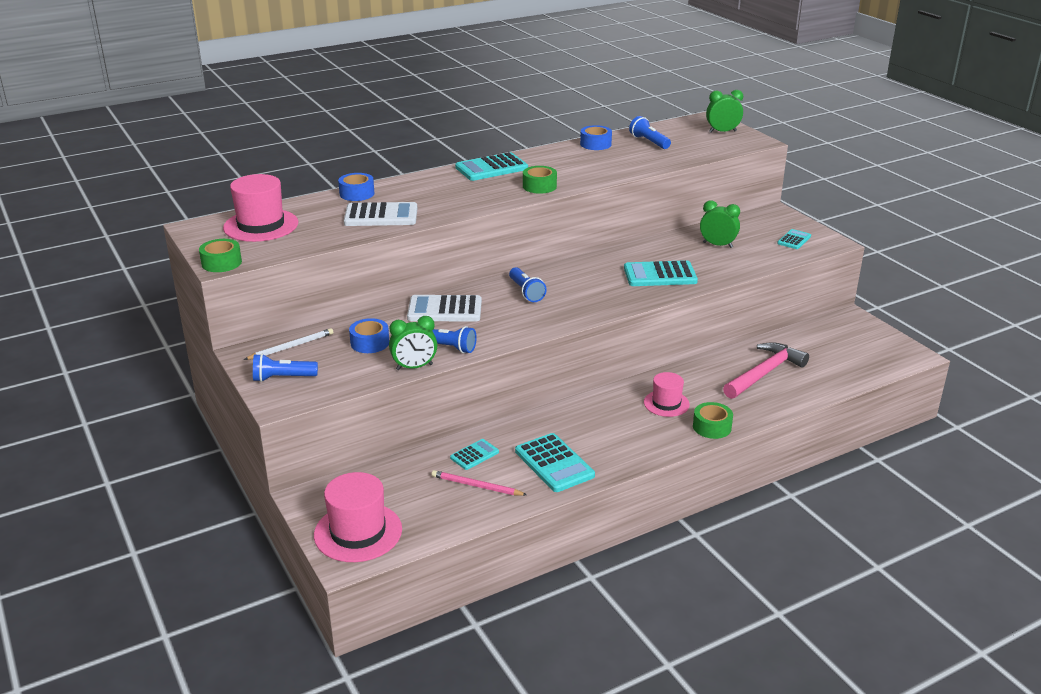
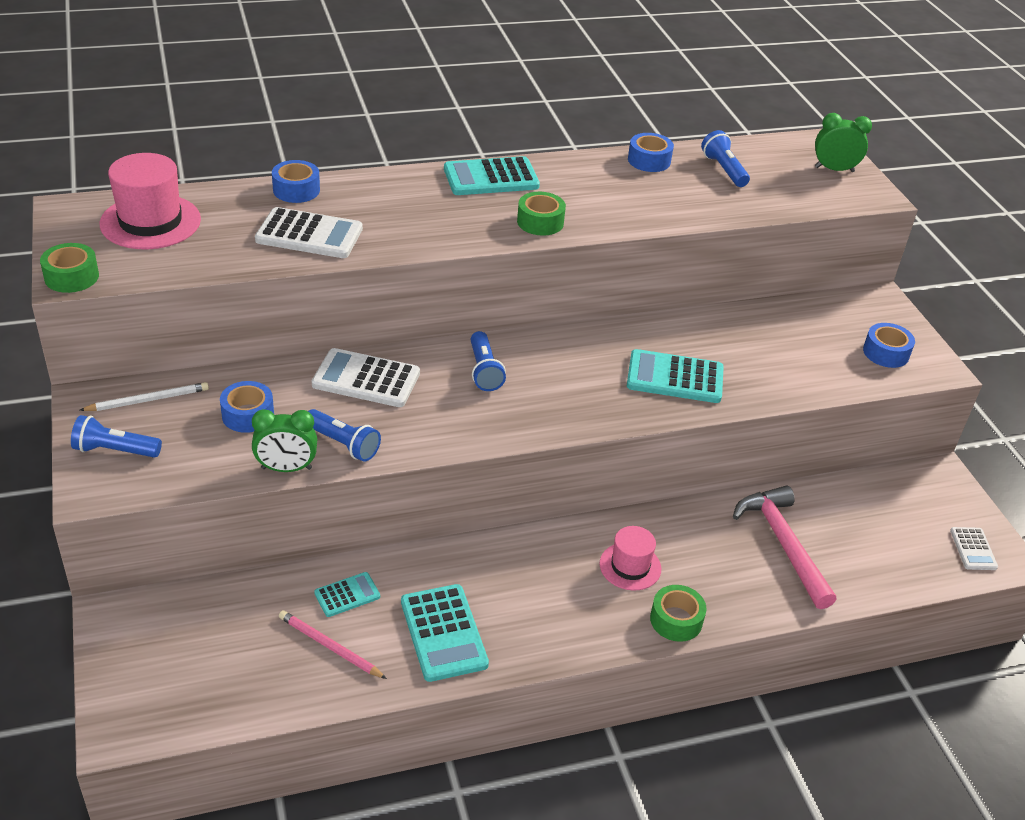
camera: 10 degrees right, 10 degrees up
(358, 532) = (152, 686): pink hat -> none
(717, 245) = (775, 341): green clock -> none
(764, 373) = (783, 544): pink hammer -> pink hammer turned 75 degrees counterclockwise
(794, 240) = (886, 353): turquoise calculator -> blue tape
(891, 353) = (973, 549): none -> white calculator

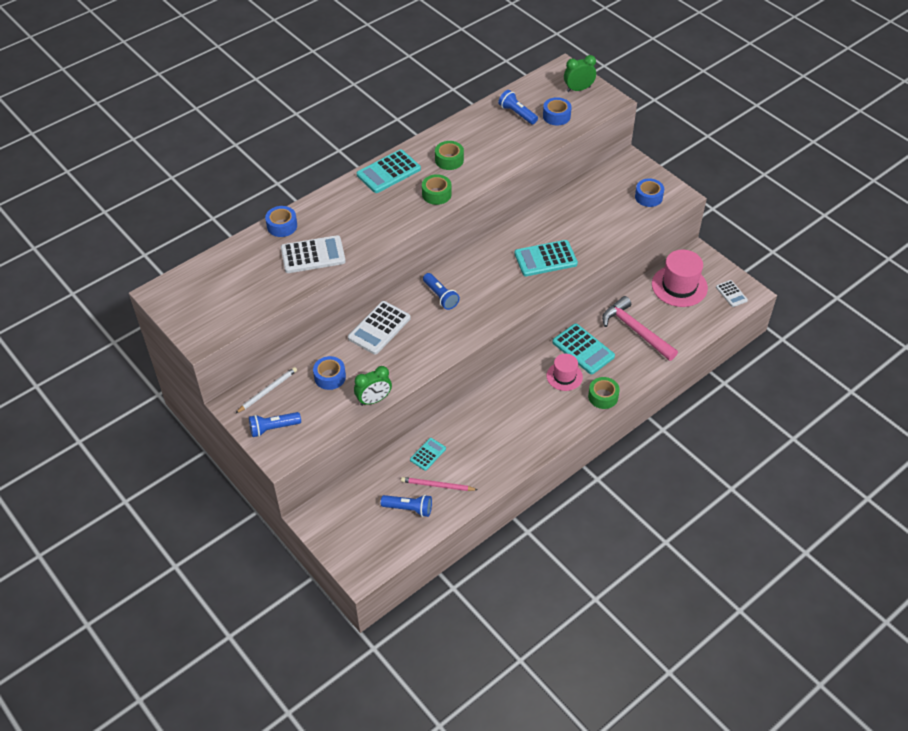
camera: 20 degrees left, 10 degrees up
(71, 277) = (200, 338): green tape -> green tape (449, 160)
(150, 222) = (214, 283): pink hat -> pink hat (679, 286)
(343, 444) = (394, 373): blue flashlight -> blue flashlight (409, 509)
(366, 379) = (379, 328): white calculator -> white calculator turned 45 degrees counterclockwise
(443, 633) = (490, 453): turquoise calculator -> turquoise calculator (583, 349)
(649, 160) = (471, 123): blue tape -> blue tape (556, 116)

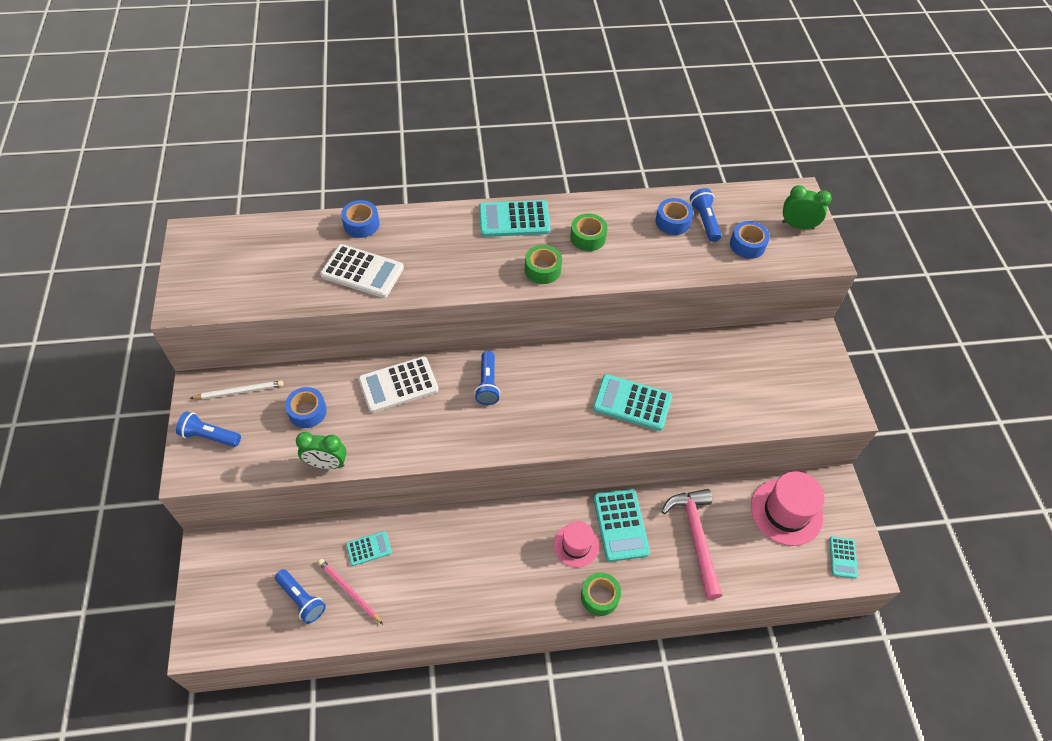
camera: 30 degrees right, 5 degrees up
(648, 197) = (807, 391): blue tape -> blue tape (672, 222)
(731, 294) = (843, 557): white calculator -> turquoise calculator

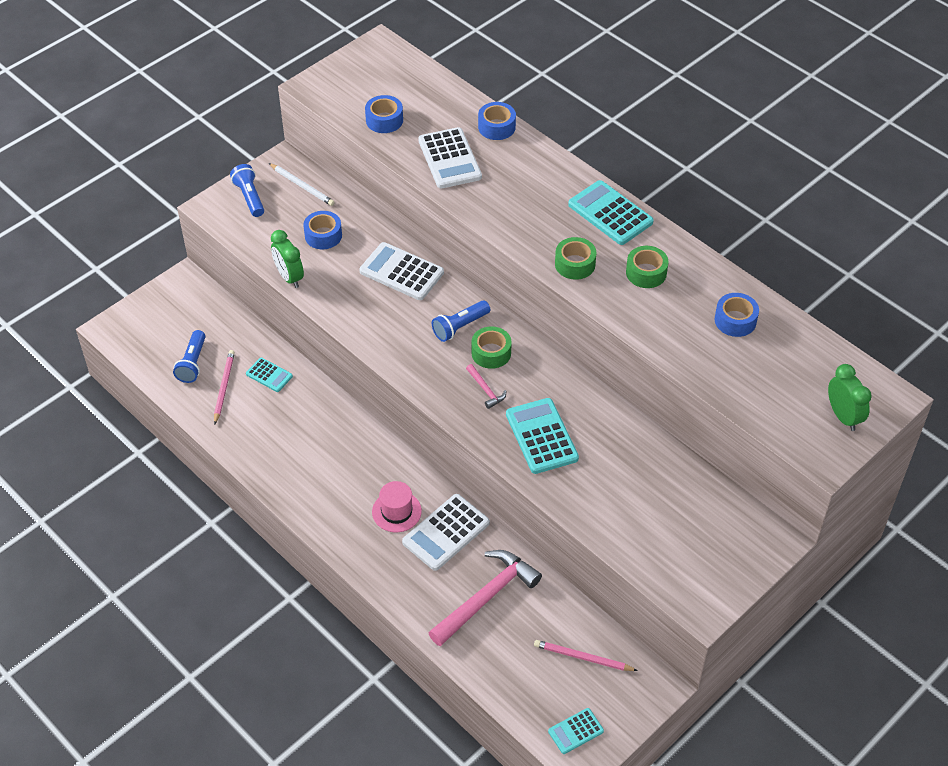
camera: 55 degrees right, 5 degrees down
(561, 408) = (486, 390): none -> pink hammer
(599, 596) = (363, 556): green tape -> green tape (491, 353)
(620, 525) = (446, 533): turquoise calculator -> white calculator
(704, 221) = (764, 343): blue flashlight -> none
(747, 245) = (770, 390): blue tape -> blue tape (384, 120)
(786, 512) = (583, 657): pink hat -> pink pencil

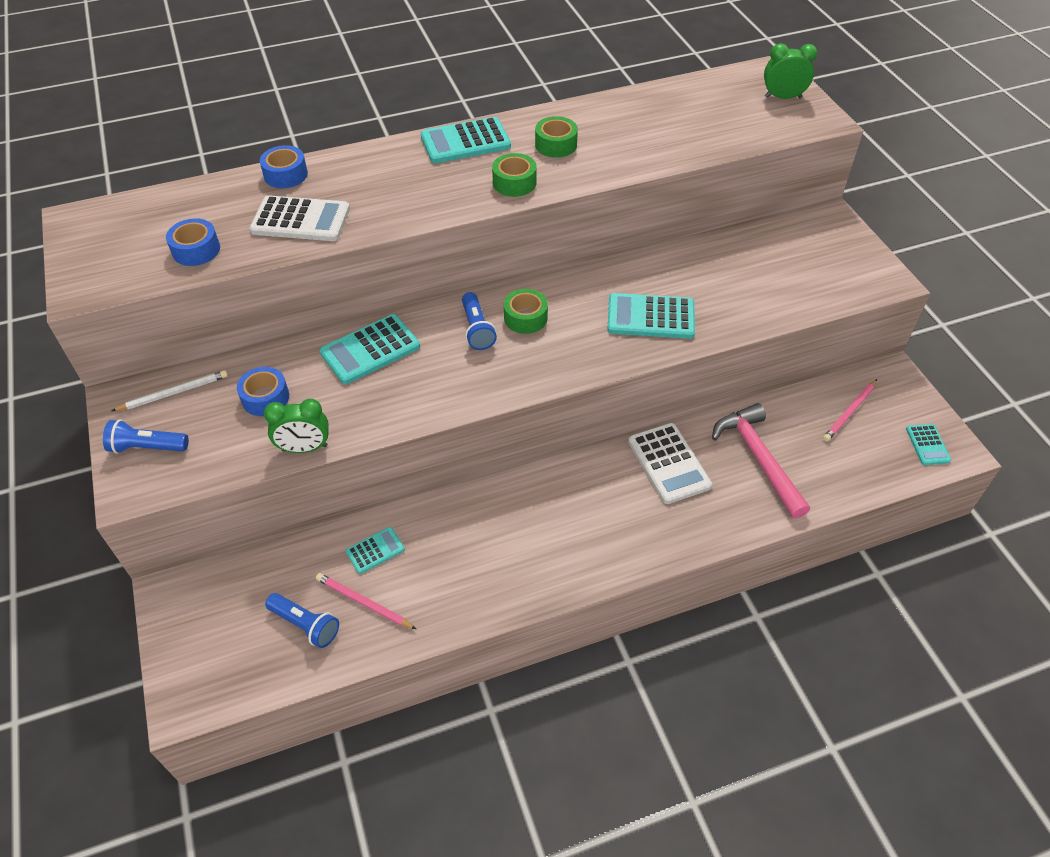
camera: 65 degrees left, 0 degrees up
(396, 511) = (624, 495): pink hat -> none
(401, 272) = (370, 350): white calculator -> turquoise calculator
(486, 390) = (571, 337): pink hammer -> none
(735, 320) = (646, 115): blue tape -> none

